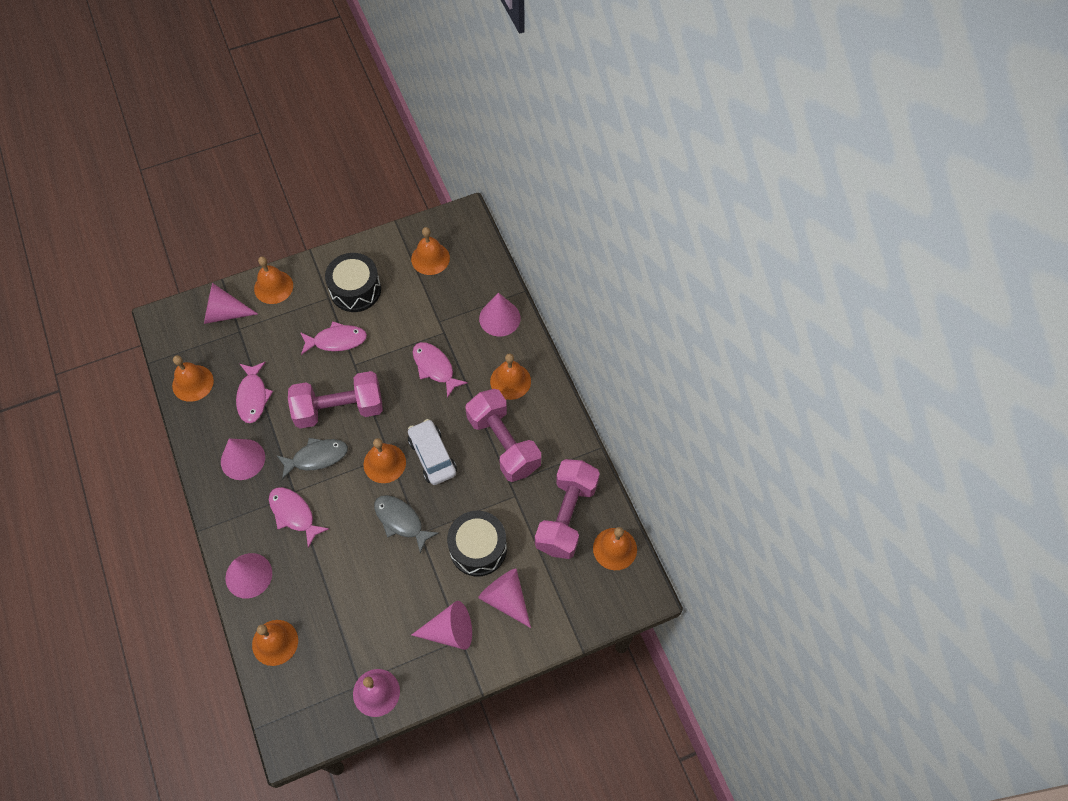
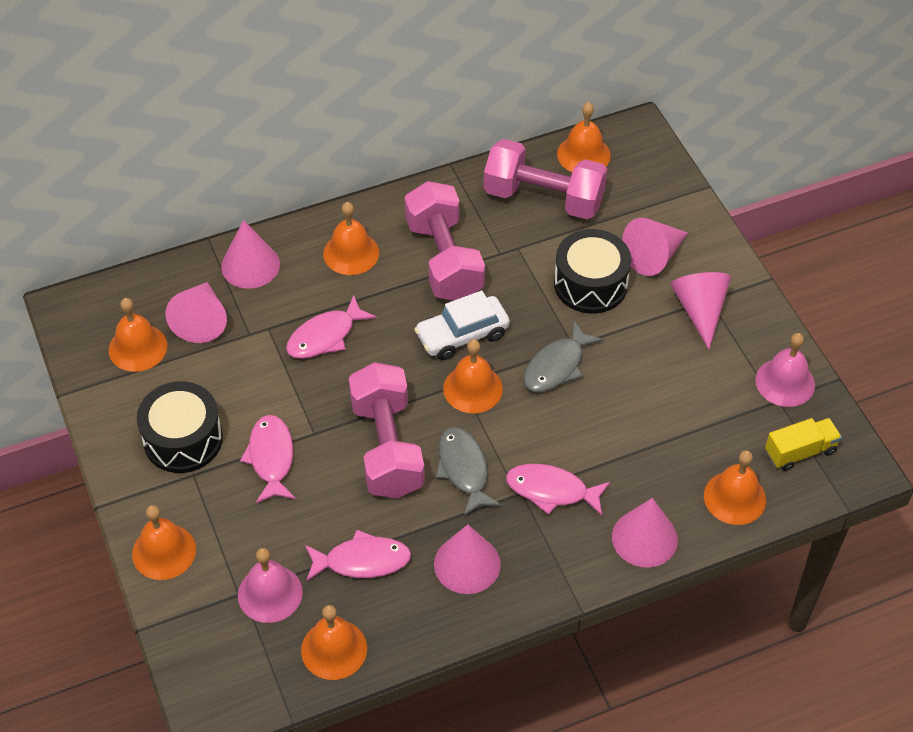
camera: 90 degrees left, 10 degrees down
(224, 313) = (206, 618): pink cone -> pink cone (201, 320)
(236, 346) = (270, 593): none -> pink bell
(294, 514) = (551, 491): pink fish -> pink fish turned 60 degrees clockwise
(310, 697) = (800, 452): none -> yellow truck
(504, 443) = (444, 259): pink dumbbell -> pink dumbbell turned 75 degrees counterclockwise

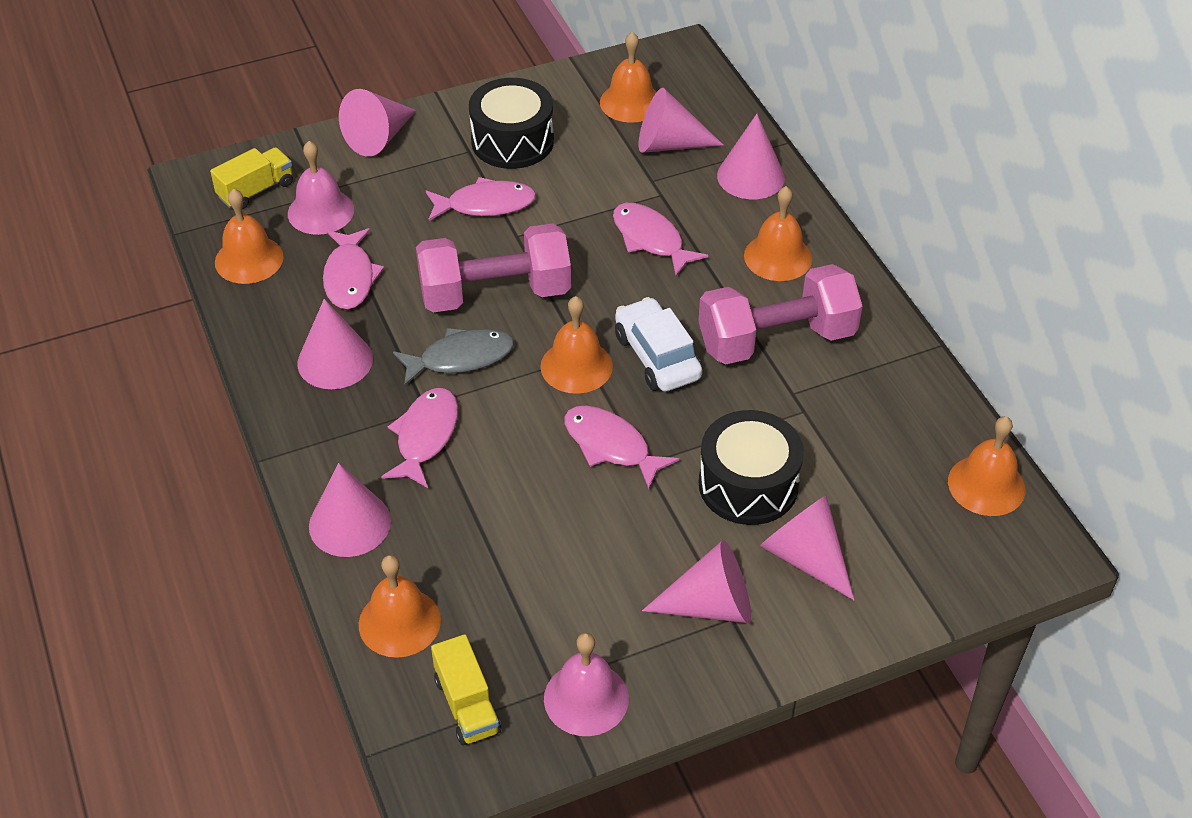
camera: 90 degrees right, 5 degrees down
(164, 551) = (379, 137): orange bell -> pink cone
(234, 655) = (256, 190): none -> yellow truck
(543, 198) = (895, 439): pink dumbbell -> none
(557, 366) = (610, 446): grey fish -> pink fish

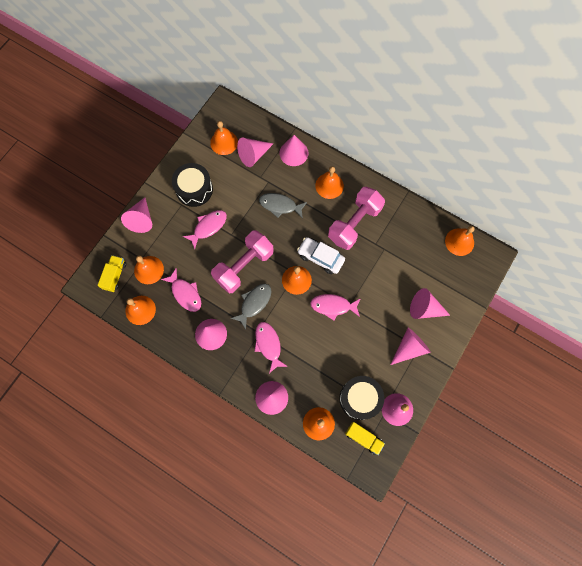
camera: 35 degrees left, 25 degrees up
(321, 211) = (149, 270): pink bell -> orange bell
(650, 239) = (280, 205): pink fish -> grey fish
(748, 484) = (387, 292): black drum -> black drum (359, 398)

